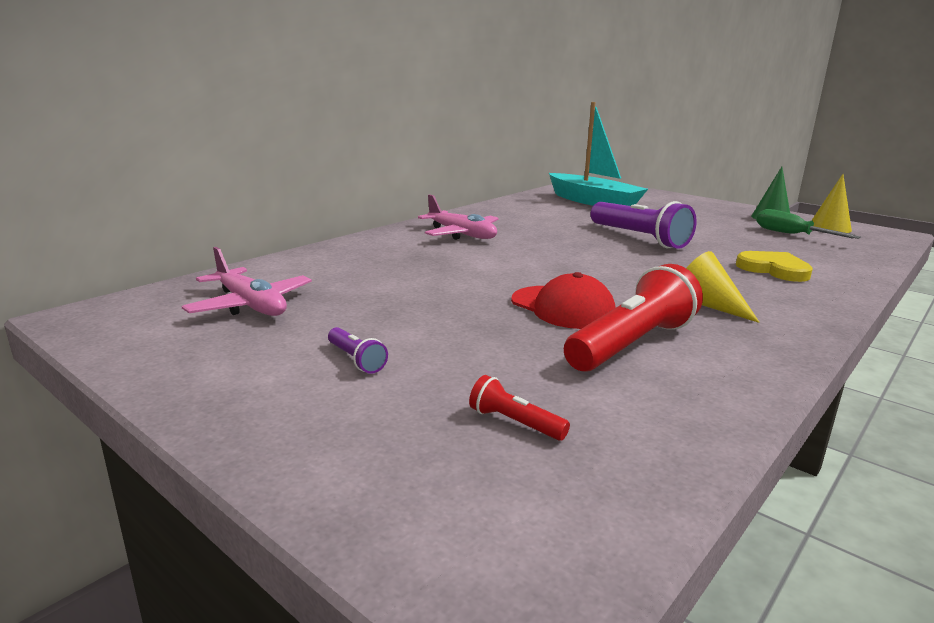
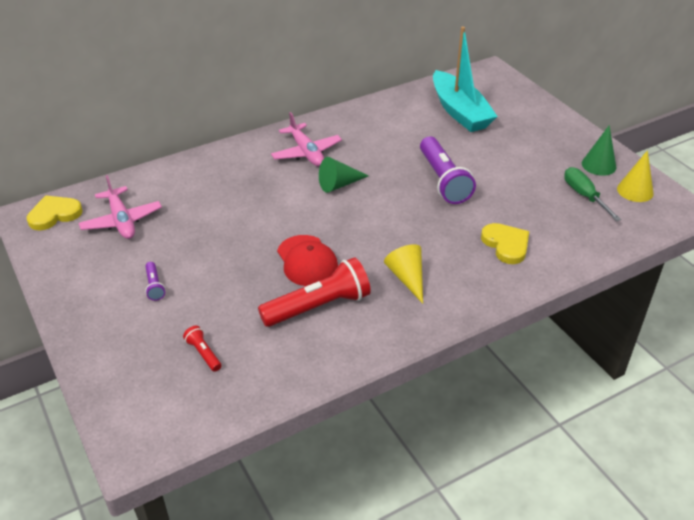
camera: 20 degrees right, 20 degrees up
(128, 312) = (54, 214): none -> yellow heart
(527, 250) = (339, 184): none -> green cone

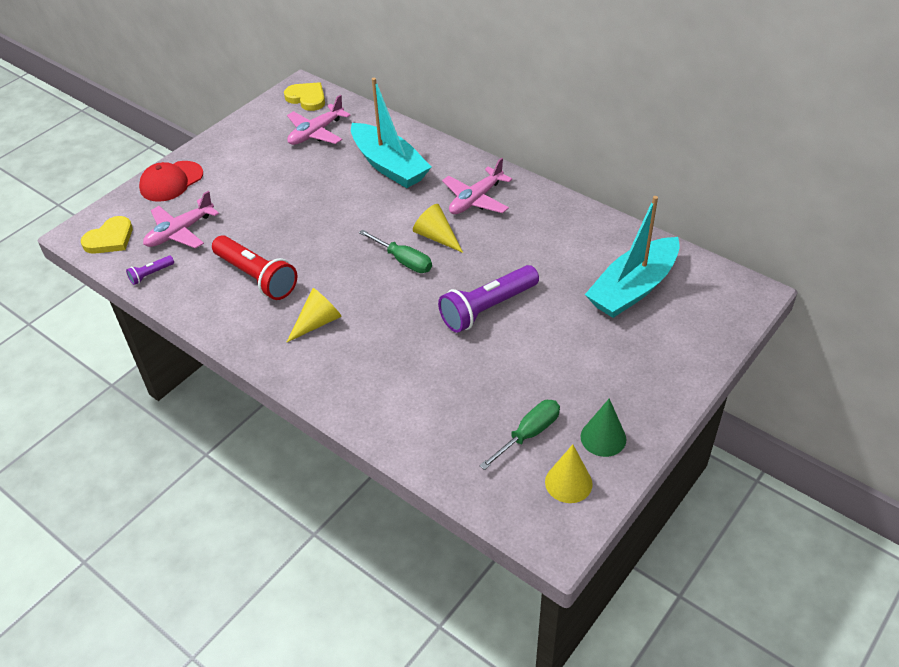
camera: 70 degrees right, 5 degrees up
(154, 286) = (245, 179): purple flashlight -> purple flashlight (151, 274)
(203, 353) = (180, 232): red flashlight -> pink plane
(218, 187) = (389, 166): none -> turquoise boat
(307, 261) = (313, 252): red cap -> red cap (171, 181)
(339, 184) = (436, 237): green cone -> yellow cone
(357, 210) = (403, 261): none -> green screwdriver
(506, 245) = (402, 383): yellow heart -> yellow heart (110, 239)

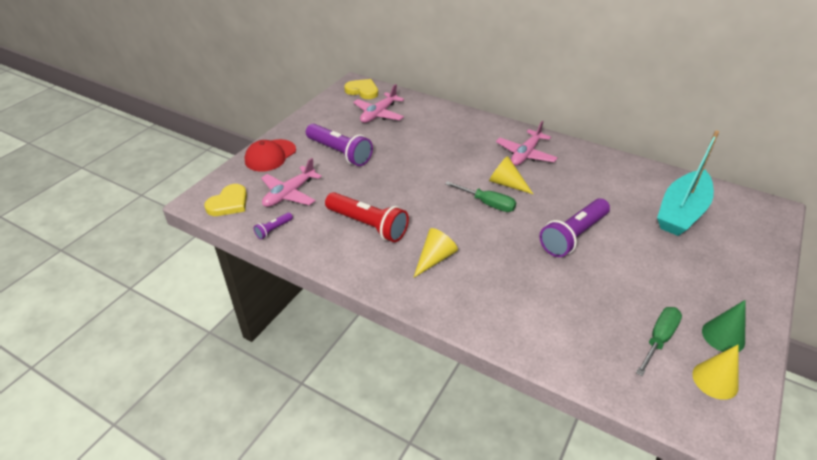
camera: 10 degrees left, 5 degrees down
(252, 183) = (339, 153): none -> purple flashlight
(389, 166) = (446, 134): turquoise boat -> none

